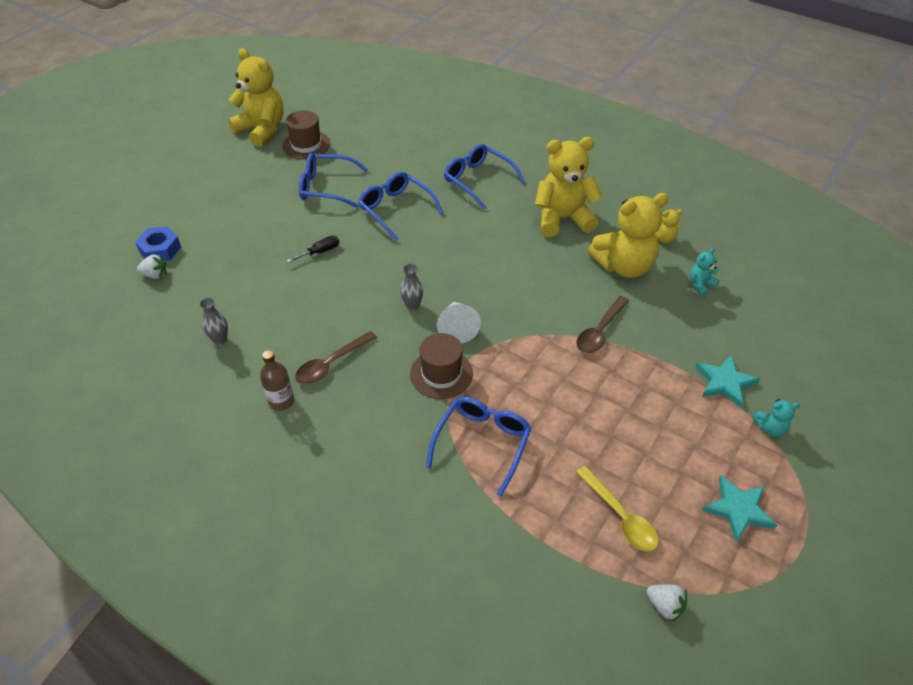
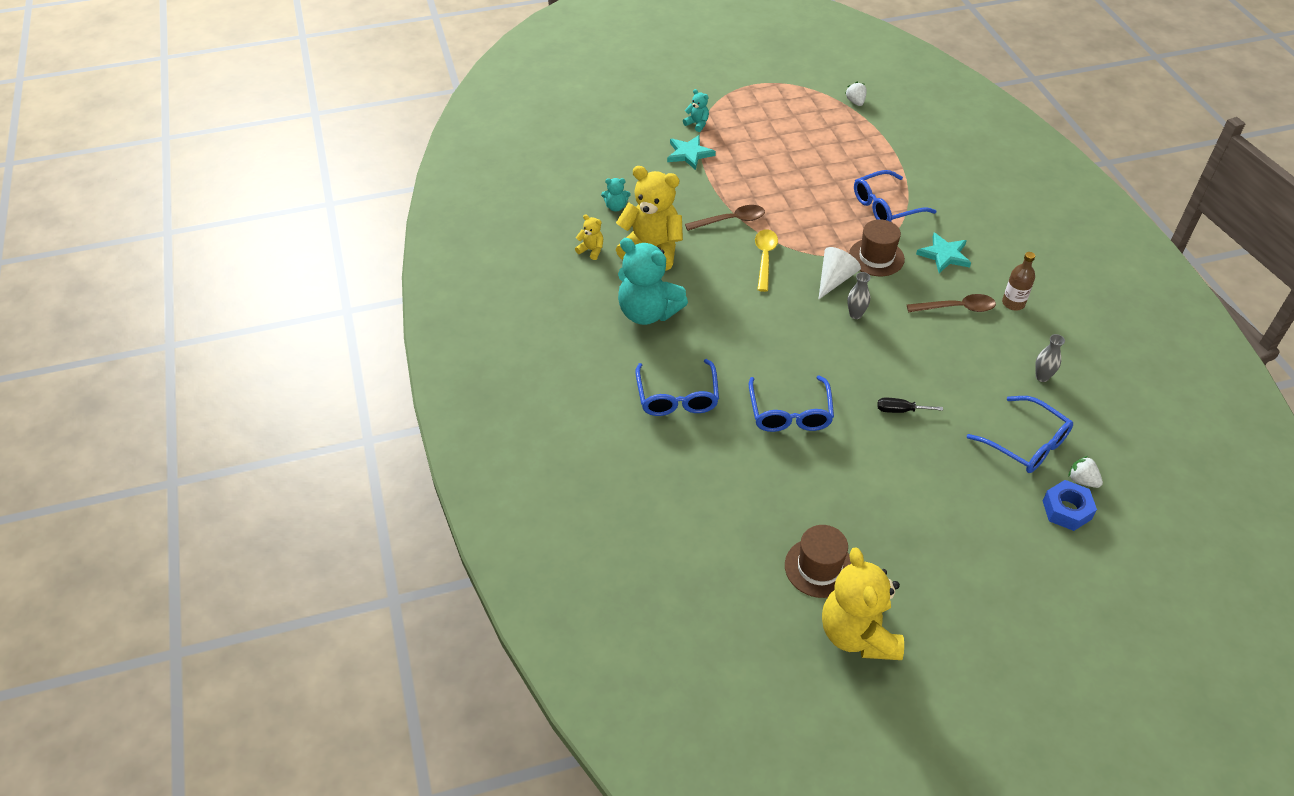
camera: 140 degrees left, 0 degrees up
(327, 187) = (839, 485): blue glasses -> blue glasses (1026, 443)
(563, 218) = (648, 313): yellow teddy bear -> turquoise teddy bear
(620, 516) = (837, 138): yellow spoon -> yellow spoon (764, 258)
(738, 509) = (768, 108): turquoise star -> turquoise star (944, 255)

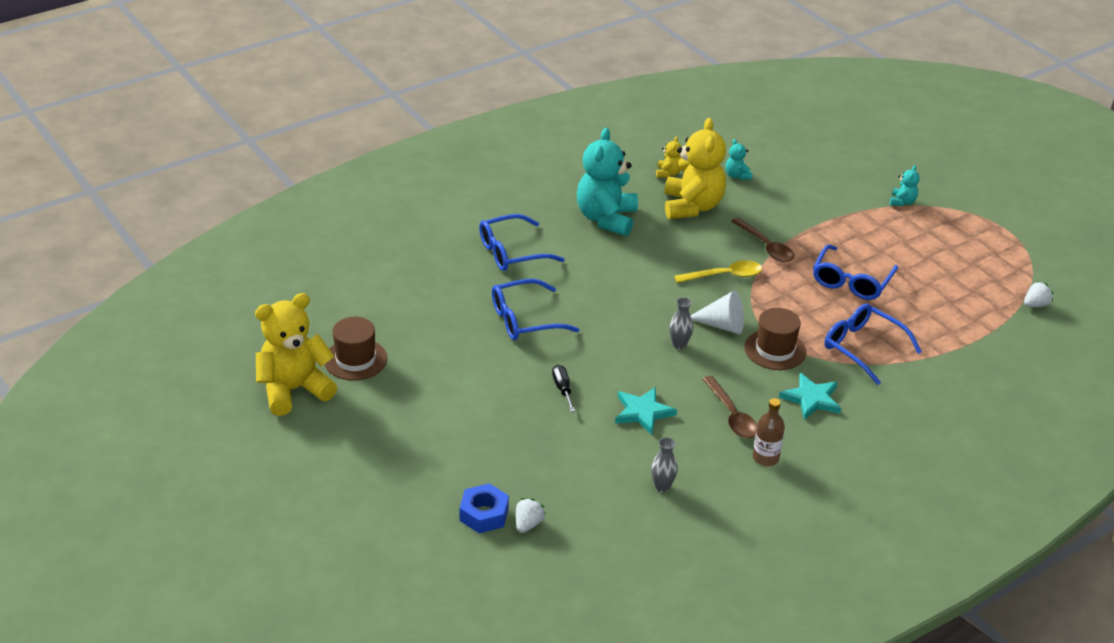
camera: 70 degrees right, 10 degrees down
(689, 154) = (849, 205): turquoise star -> turquoise star (643, 412)
(1026, 443) = (560, 480): blue glasses -> blue glasses (851, 281)

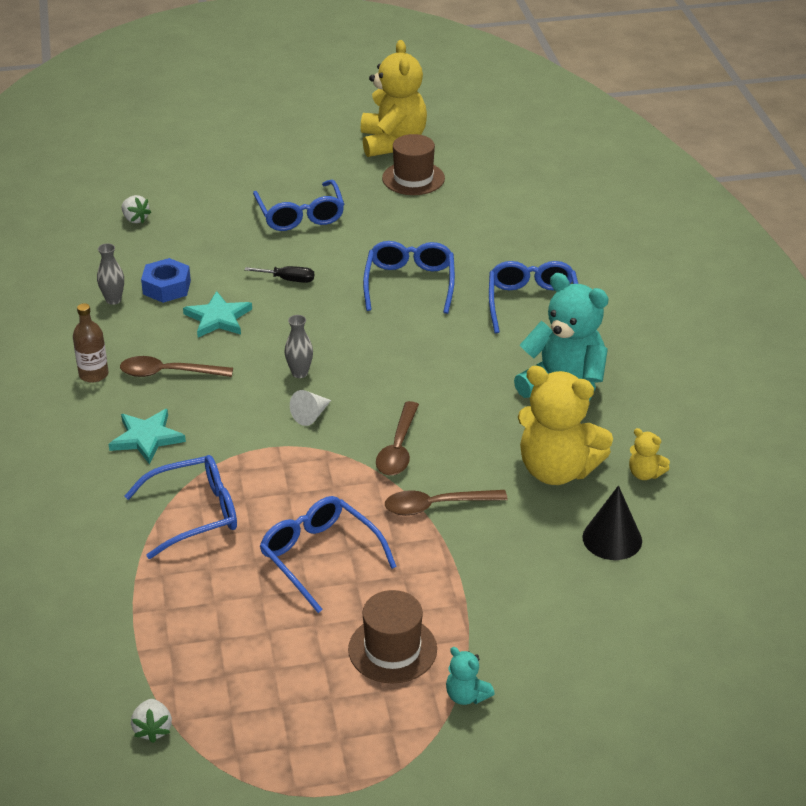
camera: 115 degrees right, 0 degrees up
(457, 413) = (300, 215): none -> blue glasses
(484, 514) = (166, 201): blue nut -> blue nut (166, 287)
(722, 325) = (311, 415): white cone -> white cone, size x0.66
(724, 276) = (398, 448): yellow spoon -> brown spoon
(737, 175) = (612, 539): turquoise teddy bear -> black cone
(775, 350) = (242, 440): brown hat -> brown hat (392, 649)

